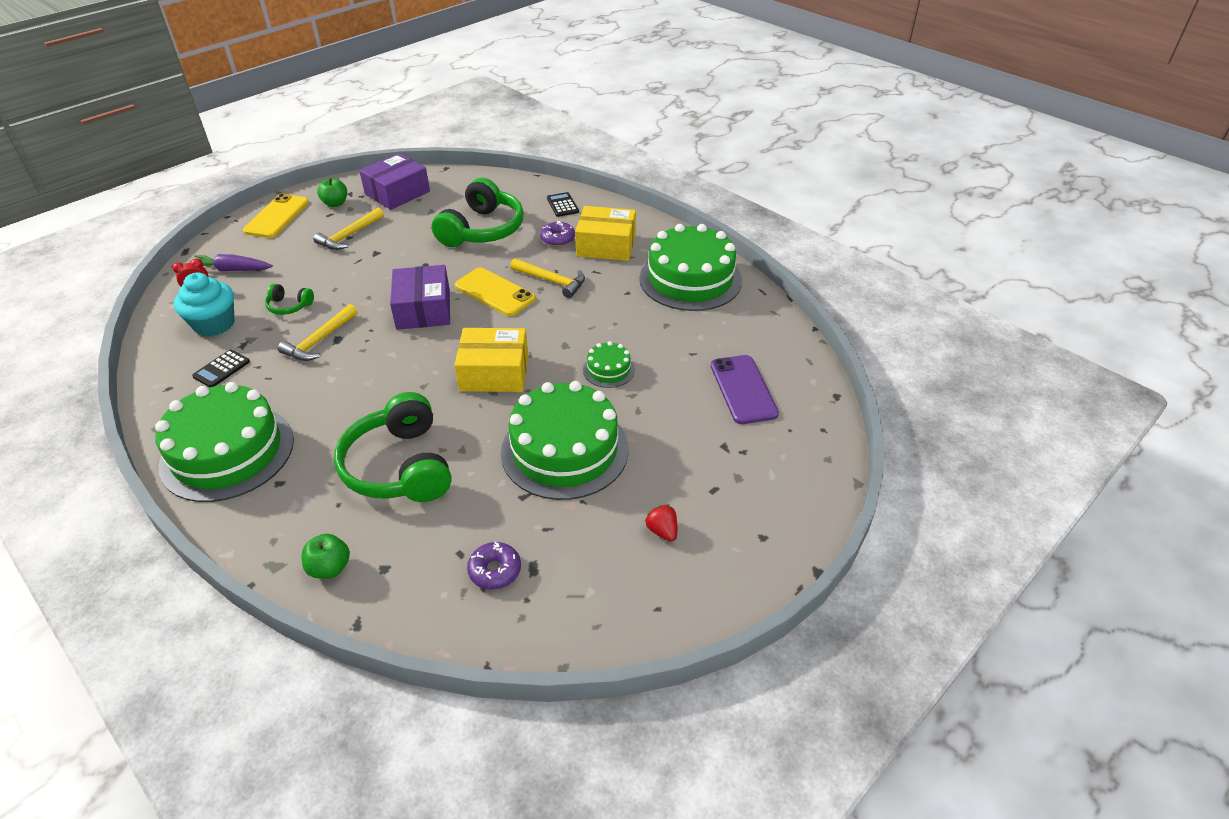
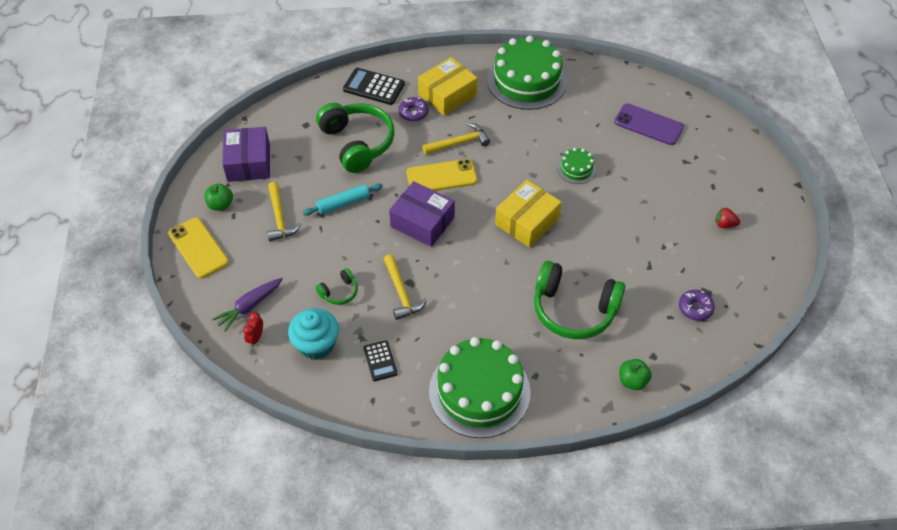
camera: 50 degrees left, 10 degrees up
(400, 257) = (343, 203): none -> turquoise rolling pin
(562, 205) = (374, 87): black calculator -> black calculator, size x1.64
(565, 450) = (628, 228): green cake -> none

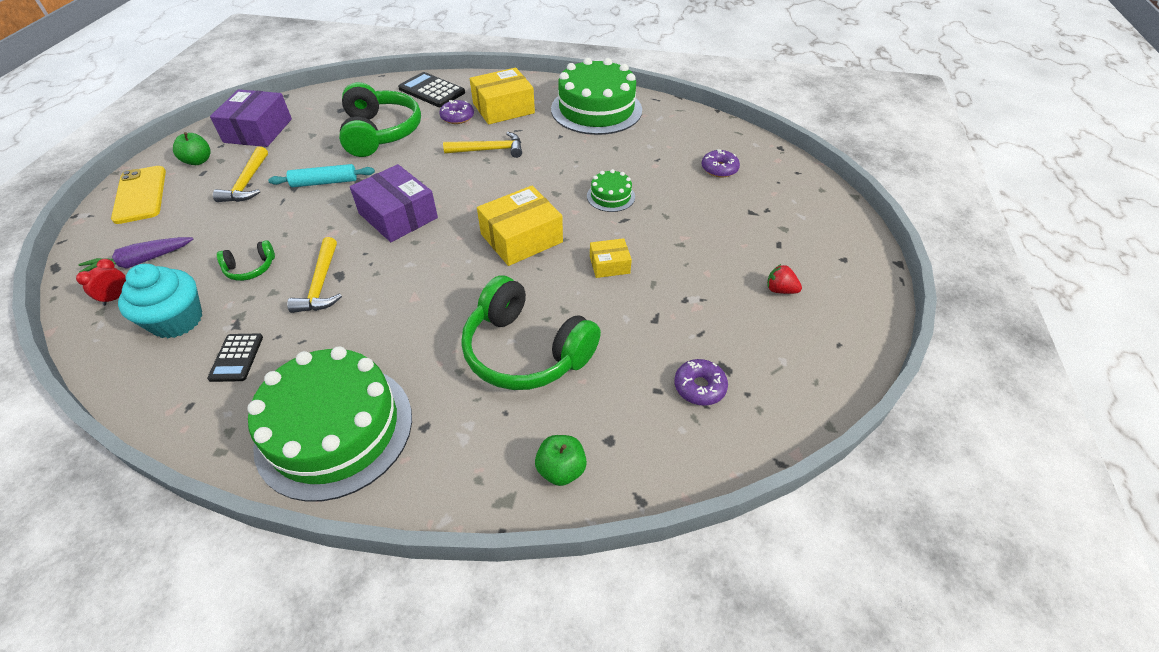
camera: 15 degrees right, 5 degrees down
(441, 177) = (449, 177): yellow phone -> none
(601, 230) = (609, 265): none -> yellow box
(648, 124) = (719, 169): purple phone -> purple donut

